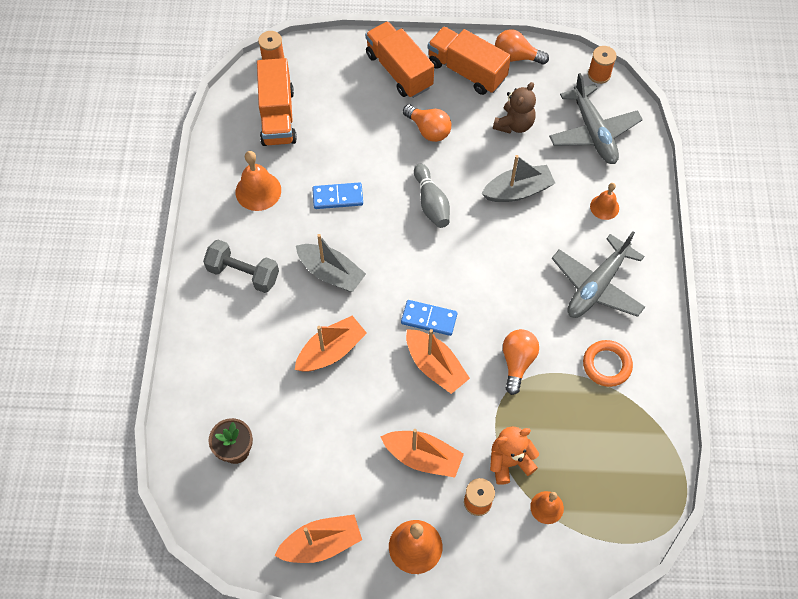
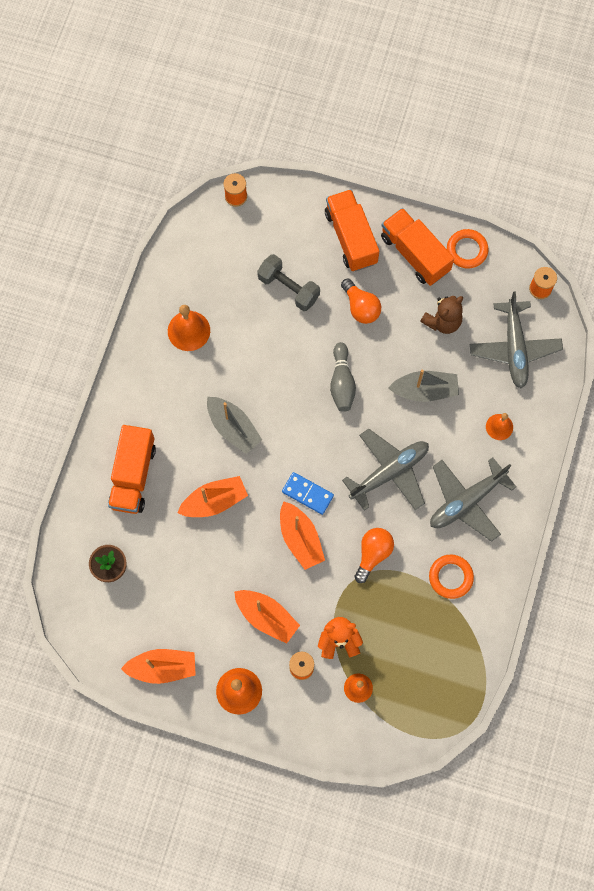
camera: 15 degrees right, 10 degrees up
(243, 273) = (156, 408): grey dumbbell -> grey dumbbell (288, 288)
(277, 116) = (225, 258): orange truck -> orange truck (133, 476)
(338, 197) = (259, 355): blue domino -> none
(508, 277) = (389, 472): none -> grey plane
(516, 57) = (467, 250): orange light bulb -> orange ring

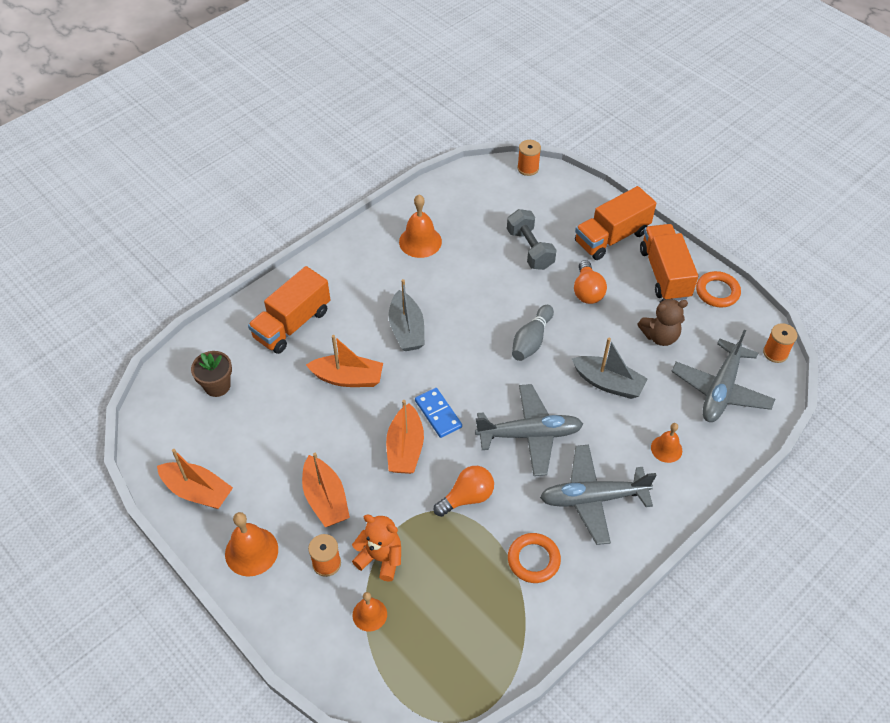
camera: 30 degrees right, 20 degrees down
(351, 237) = (611, 237): orange truck -> orange truck turned 135 degrees counterclockwise

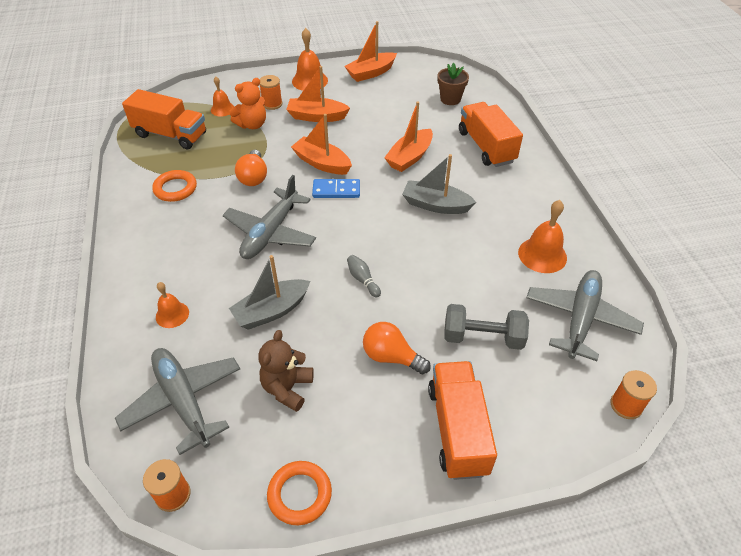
camera: 120 degrees right, 5 degrees down
(531, 340) = (363, 280): grey bowling pin -> grey bowling pin, size x0.63
(593, 498) = (183, 242): grey plane -> grey plane (580, 319)
(664, 273) = (366, 452): orange truck -> orange truck (170, 135)

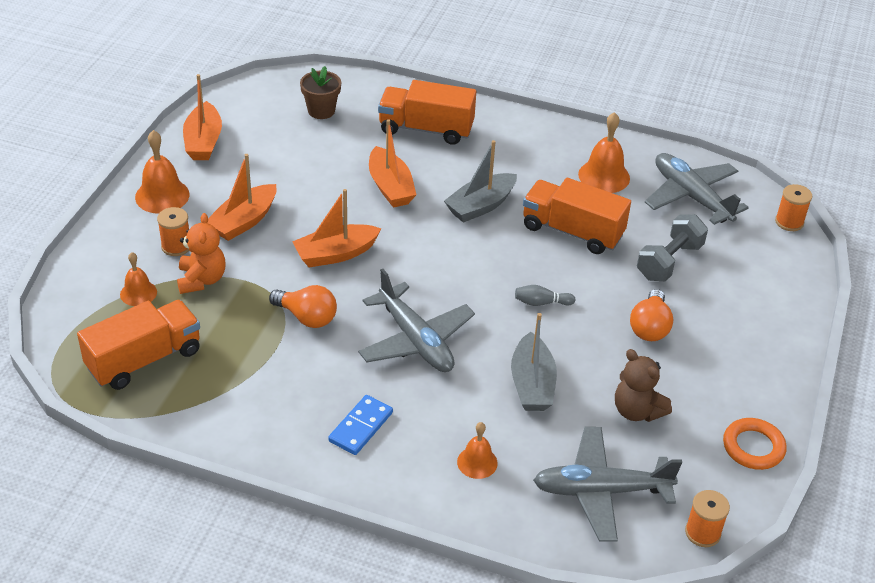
camera: 60 degrees left, 5 degrees down
(175, 189) = (263, 391): orange ring -> none
(336, 190) = (392, 263): blue domino -> blue domino (360, 427)
(391, 357) = (649, 327): orange light bulb -> orange light bulb turned 45 degrees counterclockwise
(457, 429) = (751, 324): orange truck -> orange truck (572, 231)

